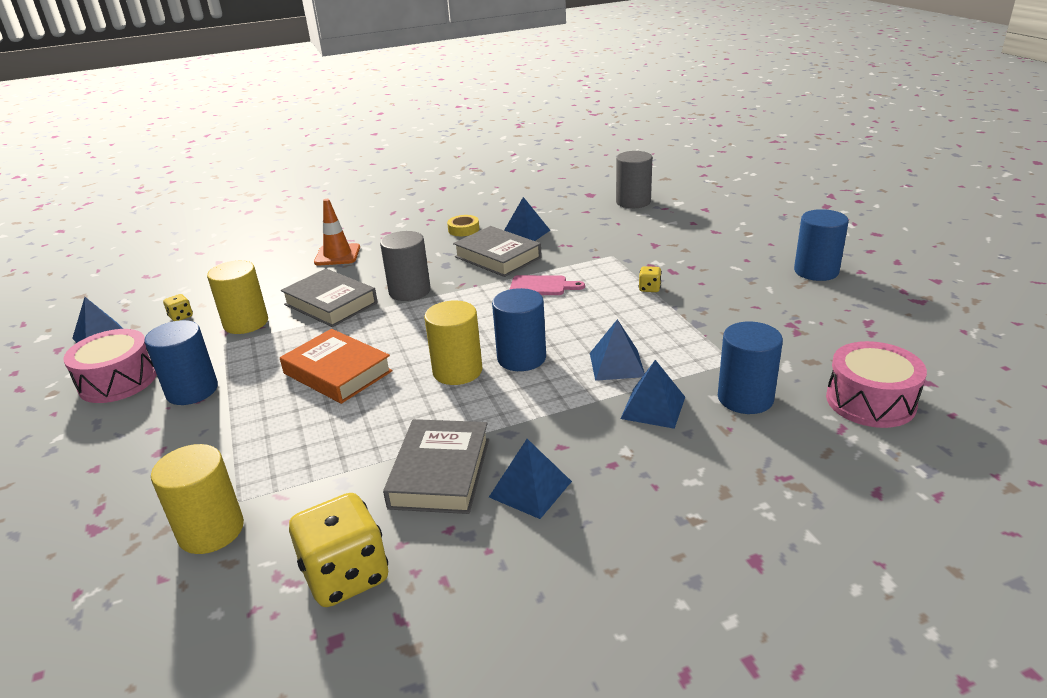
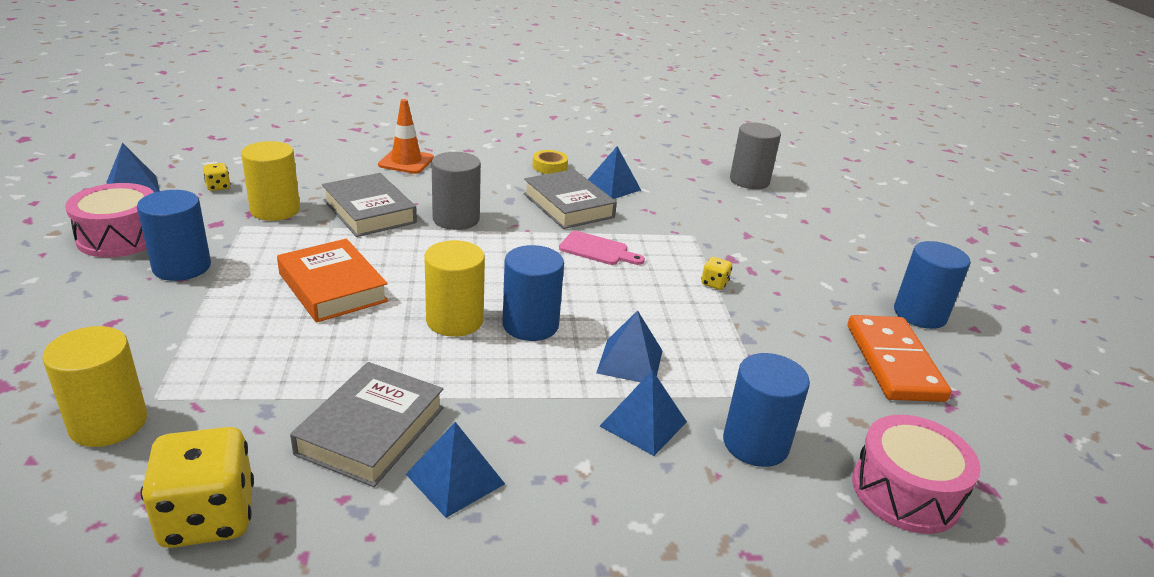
camera: 10 degrees right, 0 degrees up
(815, 311) = (893, 362): none -> orange domino

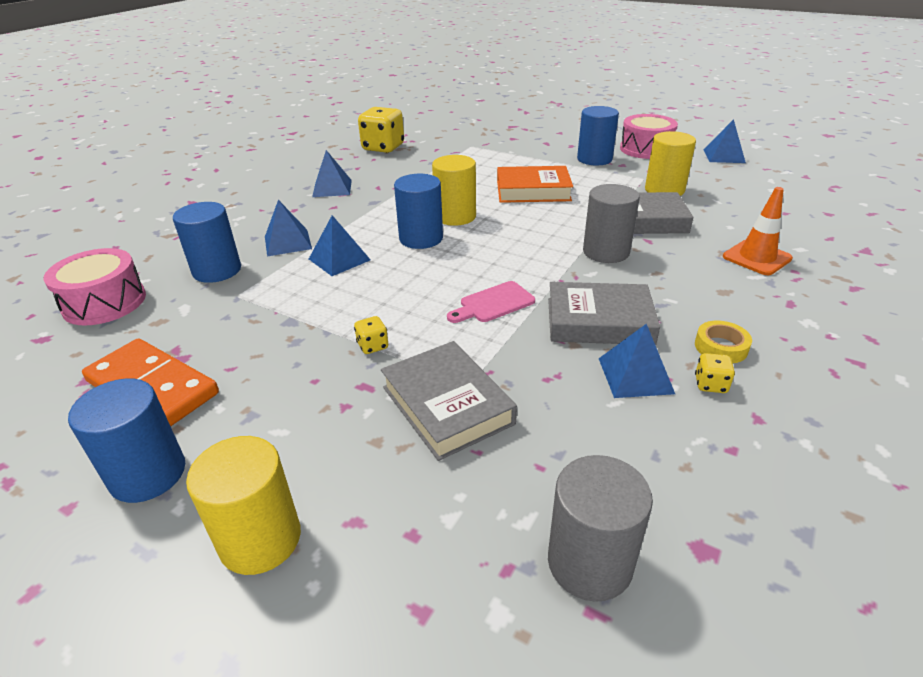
camera: 130 degrees right, 5 degrees up
(108, 423) = (463, 138): yellow cylinder -> yellow cylinder (260, 539)
(218, 187) = (717, 178): yellow dice -> yellow dice (710, 384)
(371, 430) = (389, 179): grey book -> grey book (447, 405)

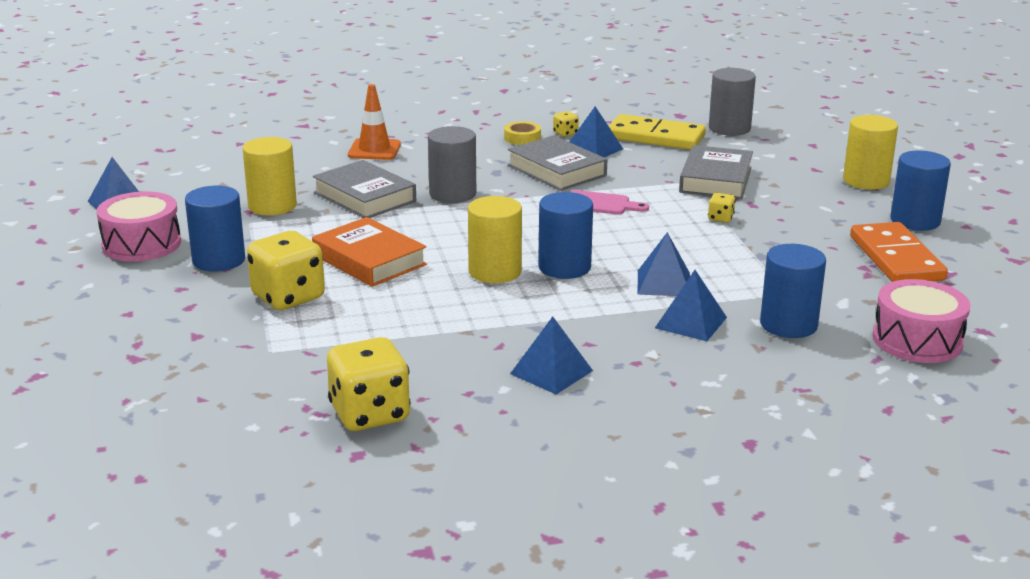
camera: 135 degrees left, 10 degrees down
(520, 162) = (288, 297): none -> yellow dice
(628, 451) = (655, 137): none -> yellow domino

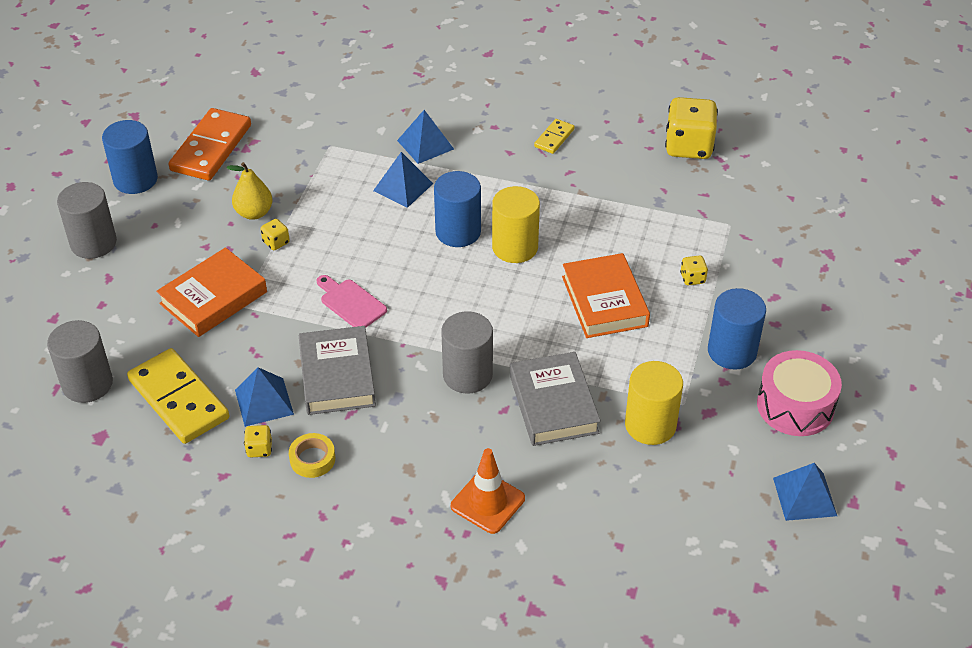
camera: 150 degrees left, 20 degrees up
(288, 297) = (692, 278): yellow dice -> yellow dice, size x0.44
(551, 372) = (554, 138): blue pyramid -> yellow domino
(716, 180) = (213, 298): grey book -> orange book
(772, 229) = (254, 213): none -> yellow pear
(788, 325) = (365, 119): blue cylinder -> none
(866, 181) = (93, 243): yellow cylinder -> grey cylinder
(917, 340) = (305, 80): pink drum -> none

